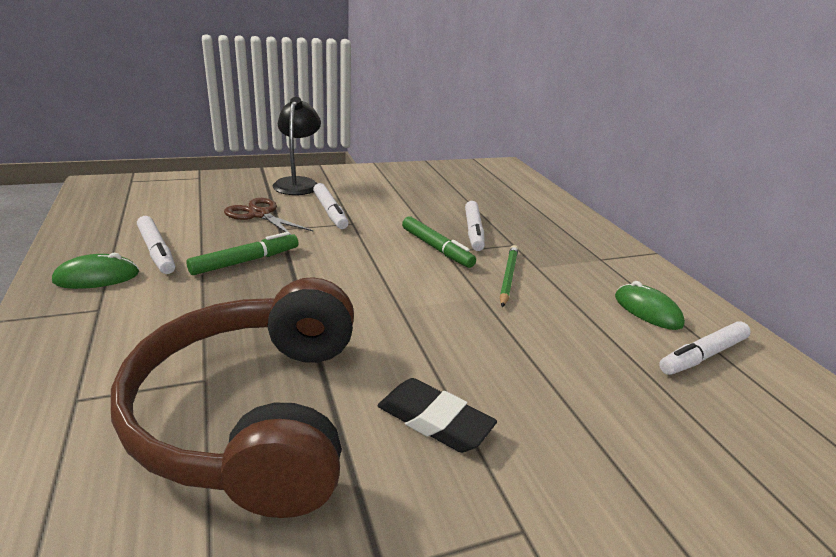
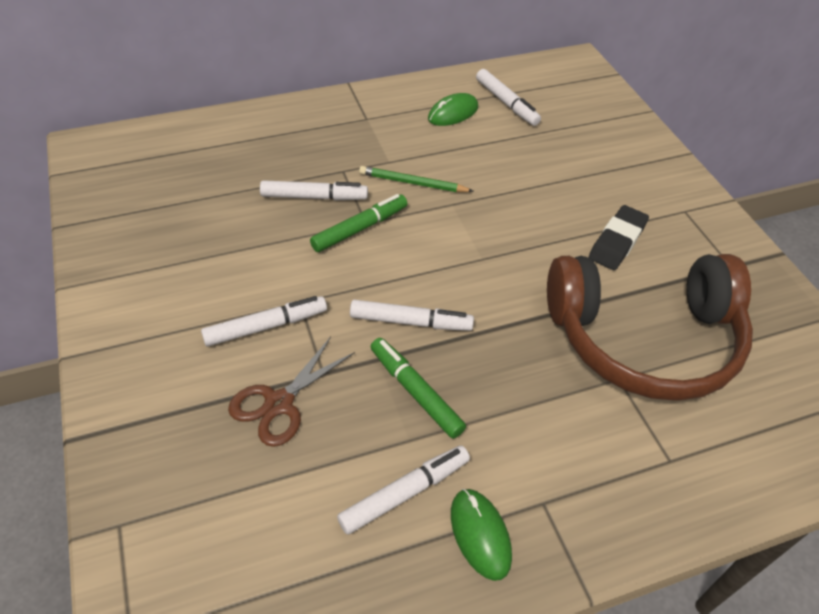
camera: 90 degrees left, 20 degrees up
(298, 183) = (154, 375): black lamp -> none
(321, 264) = (410, 322): none -> white marker

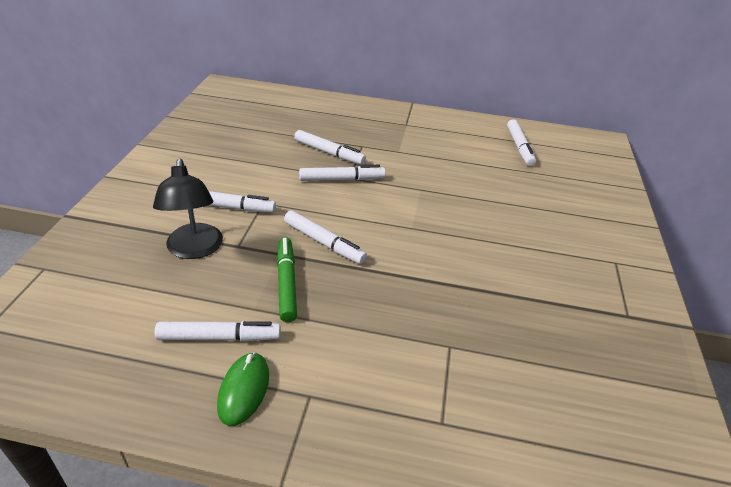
camera: 30 degrees right, 10 degrees down
(279, 403) = (194, 249): brown scissors -> black lamp
(360, 229) = (342, 179): green marker -> white marker
(413, 183) = (403, 168): green pencil -> none
(453, 113) = (472, 140): green mouse -> none
(617, 241) = (533, 259): black eraser -> none
(644, 339) = (497, 330): brown headphones -> none

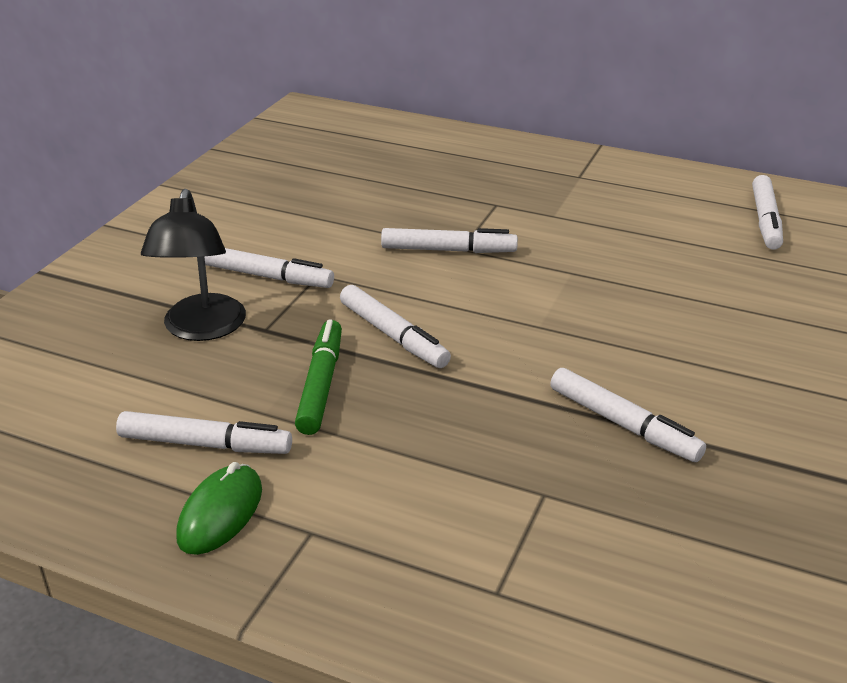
camera: 15 degrees right, 5 degrees down
(329, 153) = (440, 211): white marker -> white marker (623, 424)

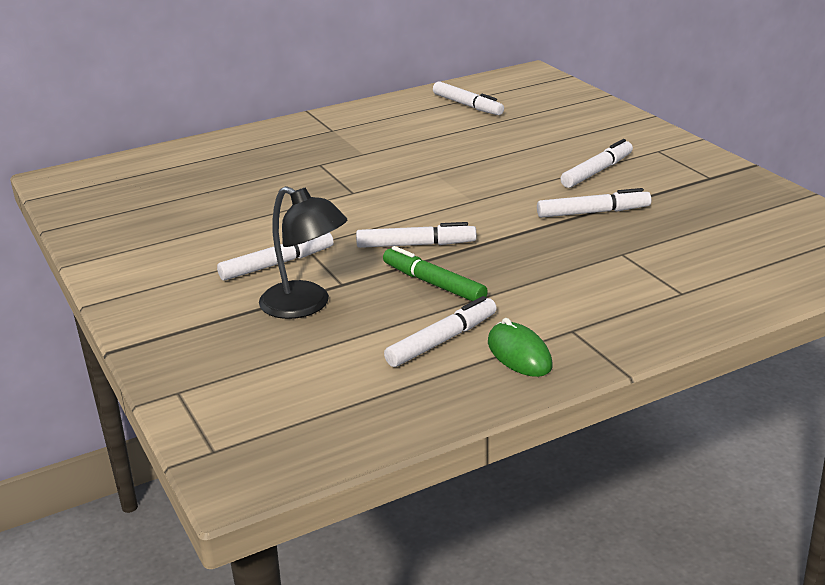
camera: 50 degrees left, 5 degrees down
(448, 250) = (348, 196): white marker -> white marker (597, 171)

